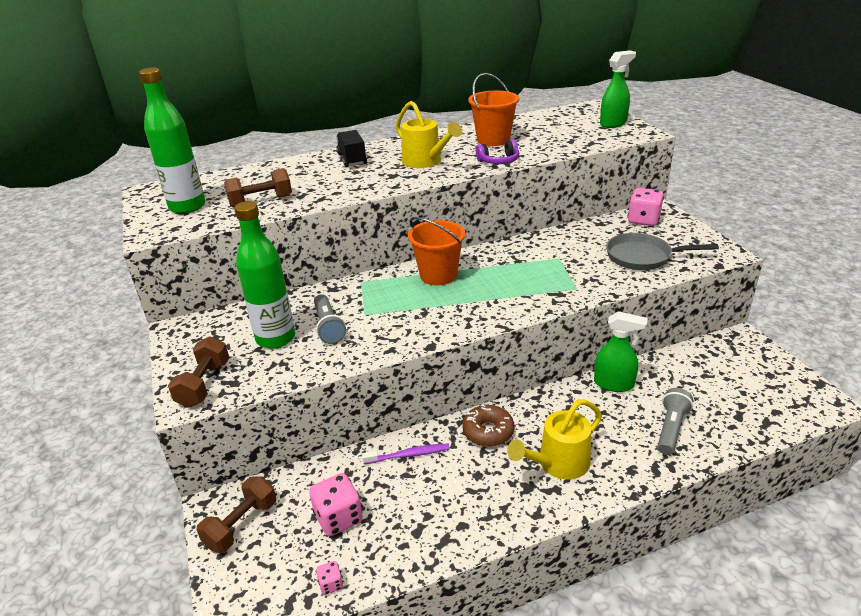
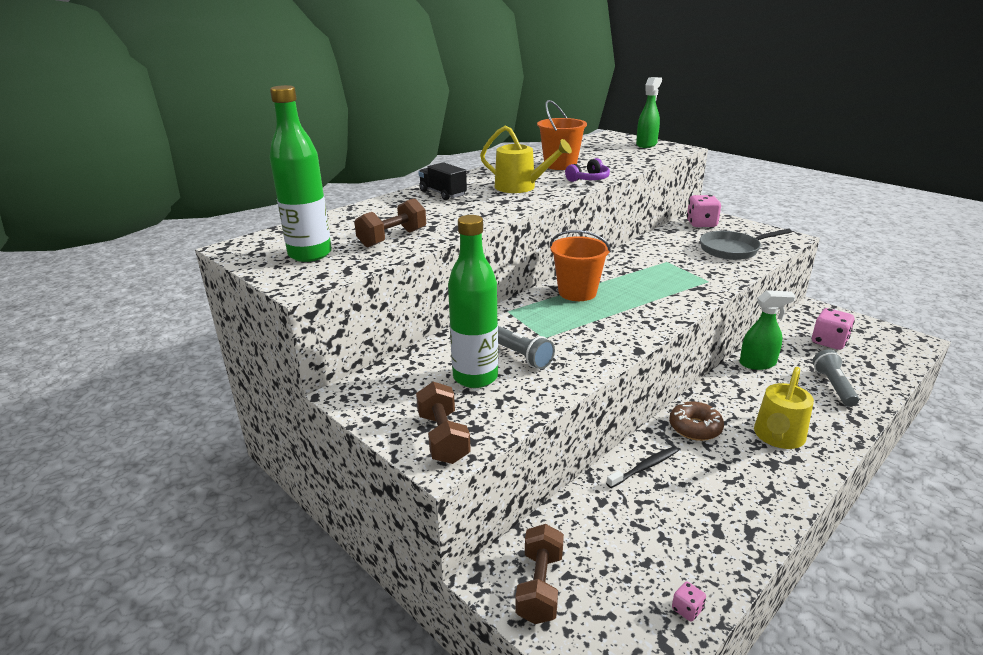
camera: 25 degrees left, 5 degrees down
(338, 518) = (634, 545): pink dice -> pink dice (829, 342)
(408, 455) = (644, 467): purple toothbrush -> black toothbrush

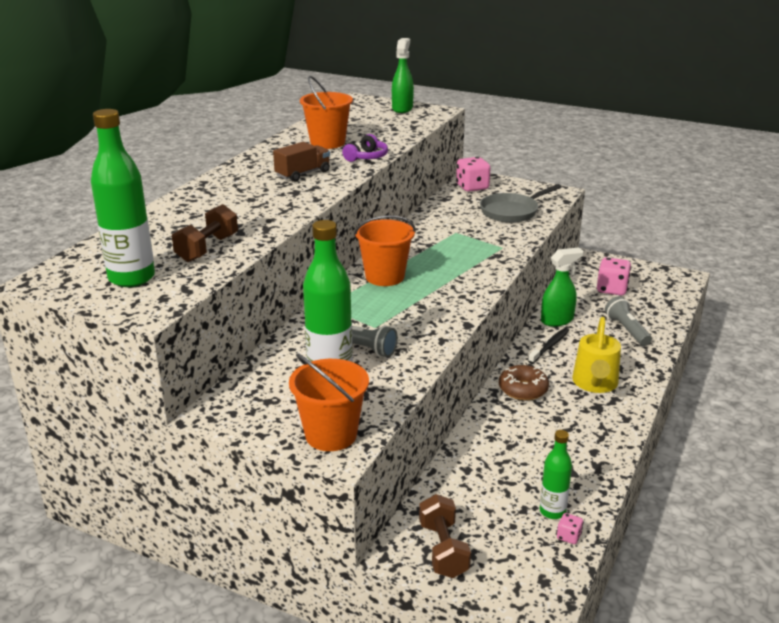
camera: 20 degrees left, 0 degrees up
(443, 193) = (224, 190): black truck -> none
(443, 438) = (331, 435): brown dumbbell -> orange bucket
(521, 187) = (303, 174): yellow watering can -> brown truck
(644, 467) = (492, 433): black toothbrush -> black toothbrush (550, 346)
(678, 573) = (552, 511): none -> green bottle

